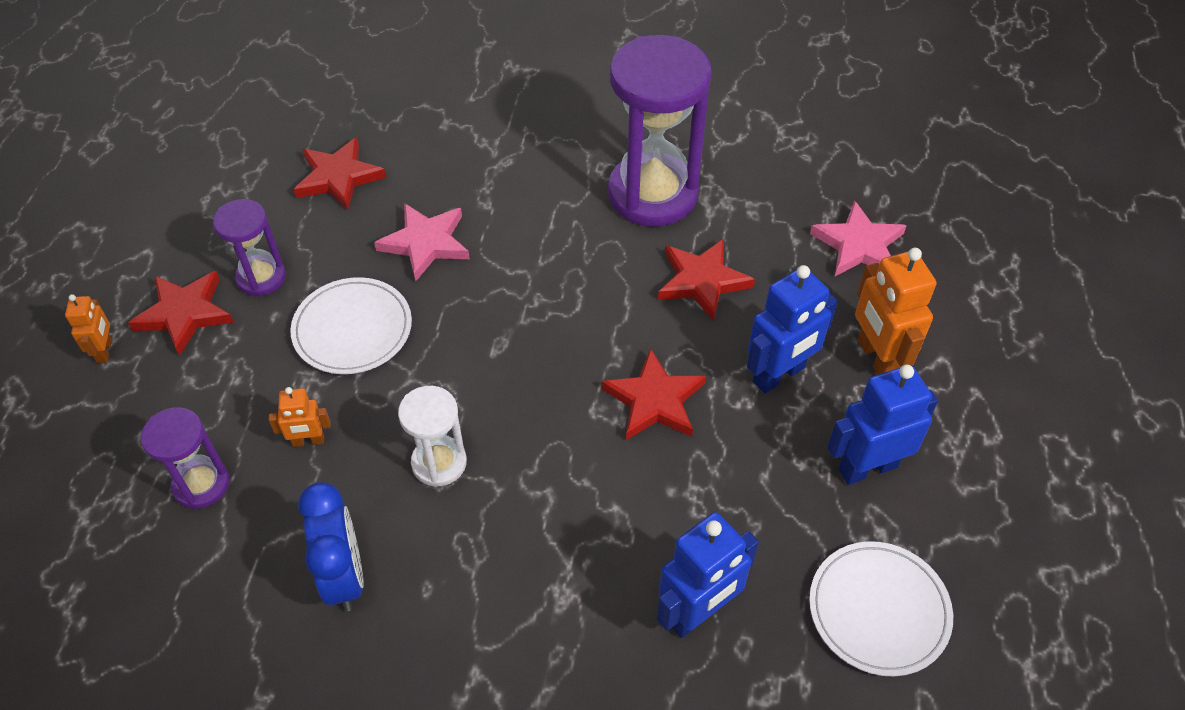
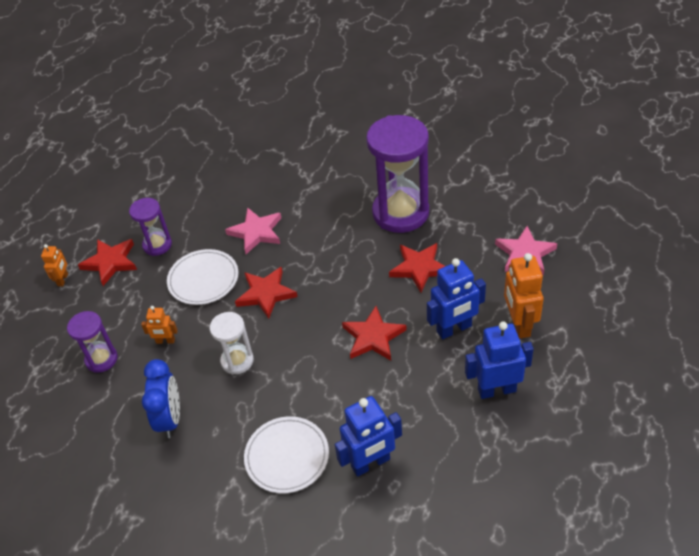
camera: 15 degrees right, 5 degrees down
(339, 177) = (213, 189): red star -> red star (266, 294)
(878, 610) = (482, 475): white plate -> white plate (287, 456)

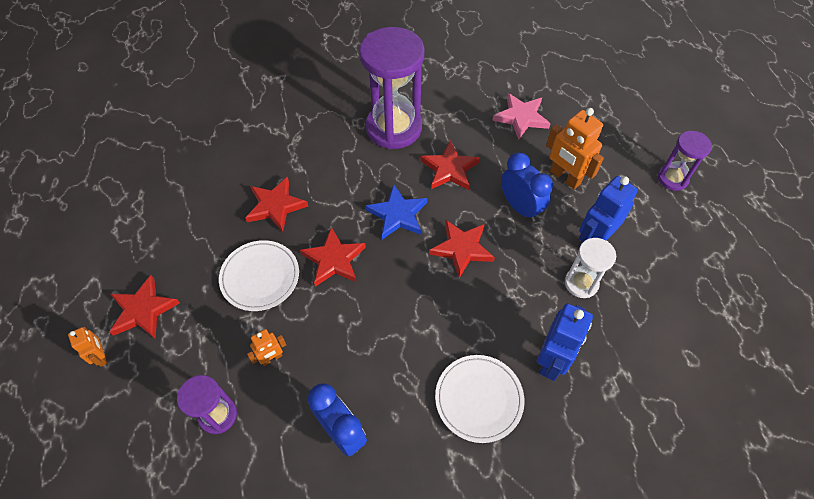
camera: 40 degrees left, 10 degrees up
(157, 245) = (182, 267): purple hourglass -> purple hourglass (672, 178)
(237, 361) = (359, 337): white hourglass -> white hourglass (581, 283)
(256, 232) = (275, 206): pink star -> red star
(344, 284) = (397, 215): none -> blue star
(454, 329) = (520, 207): blue robot -> blue clock

